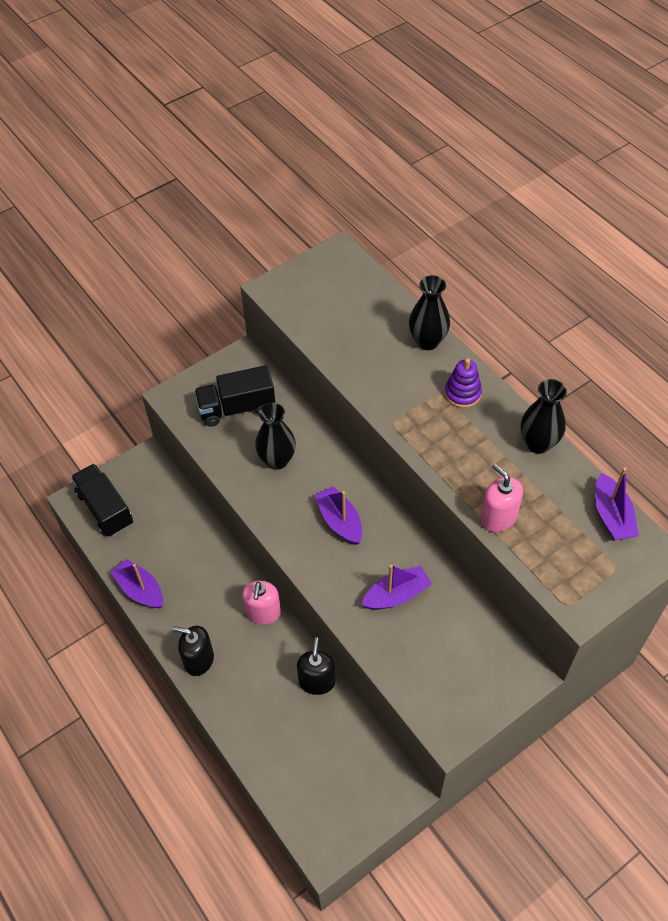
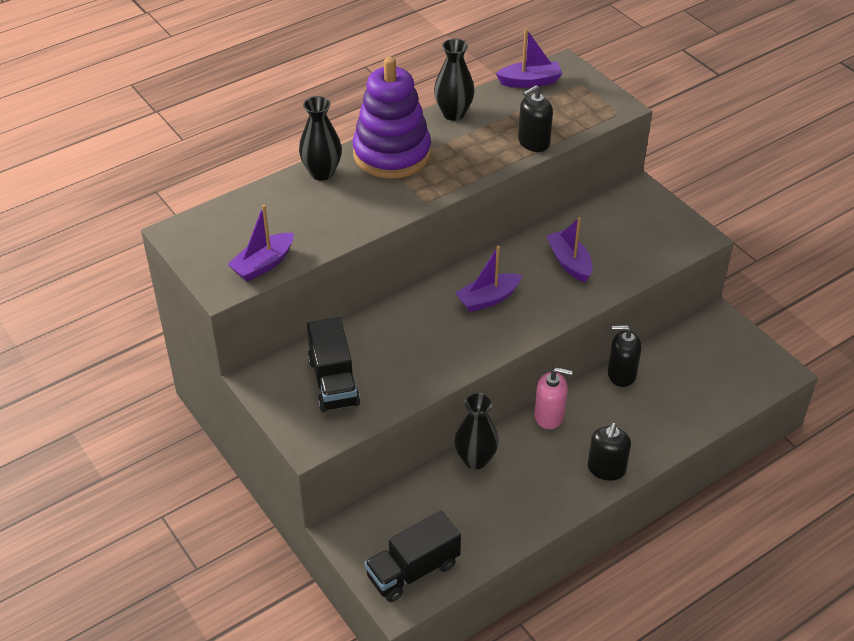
camera: 90 degrees left, 10 degrees down
(140, 590) = (524, 526): purple boat -> purple boat (263, 264)
(277, 460) = (409, 346): black vase -> black vase (475, 459)
(462, 393) = (392, 154): purple stacking toy -> purple stacking toy, size x2.16
(498, 517) = (533, 142): pink soap dispenser -> black soap dispenser

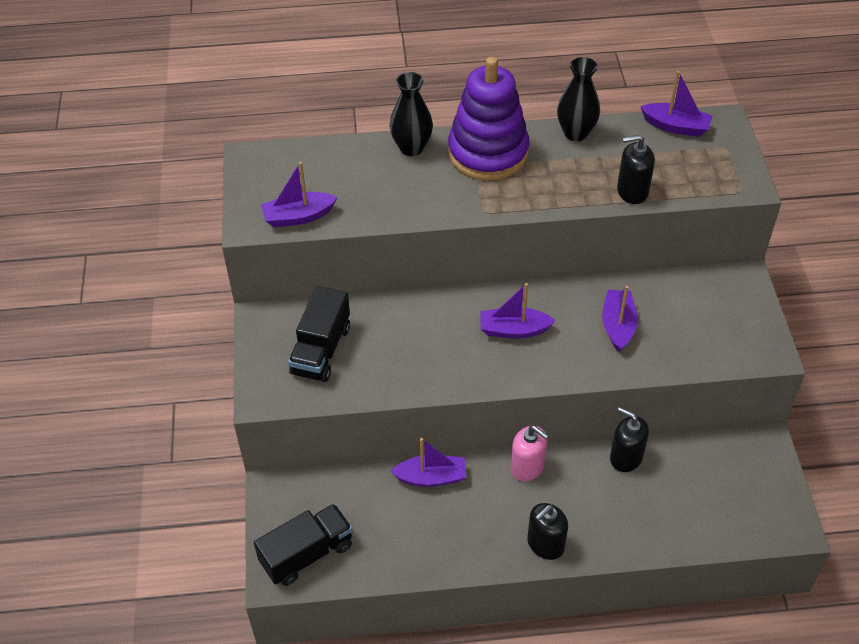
camera: 30 degrees right, 5 degrees up
(413, 570) = (307, 554): black truck -> black truck turned 150 degrees clockwise
(475, 459) = (431, 477): black vase -> purple boat

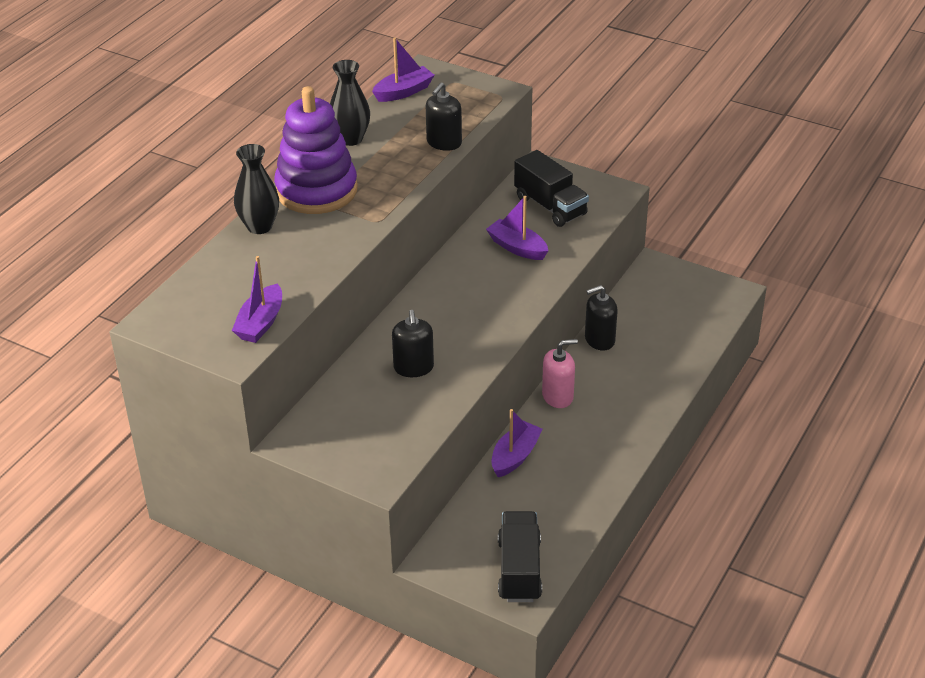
camera: 55 degrees left, 10 degrees down
(321, 350) = (366, 419): black truck -> black truck (550, 206)
(514, 330) = (464, 301): purple boat -> none
(545, 544) = (636, 422): black soap dispenser -> black soap dispenser (413, 367)

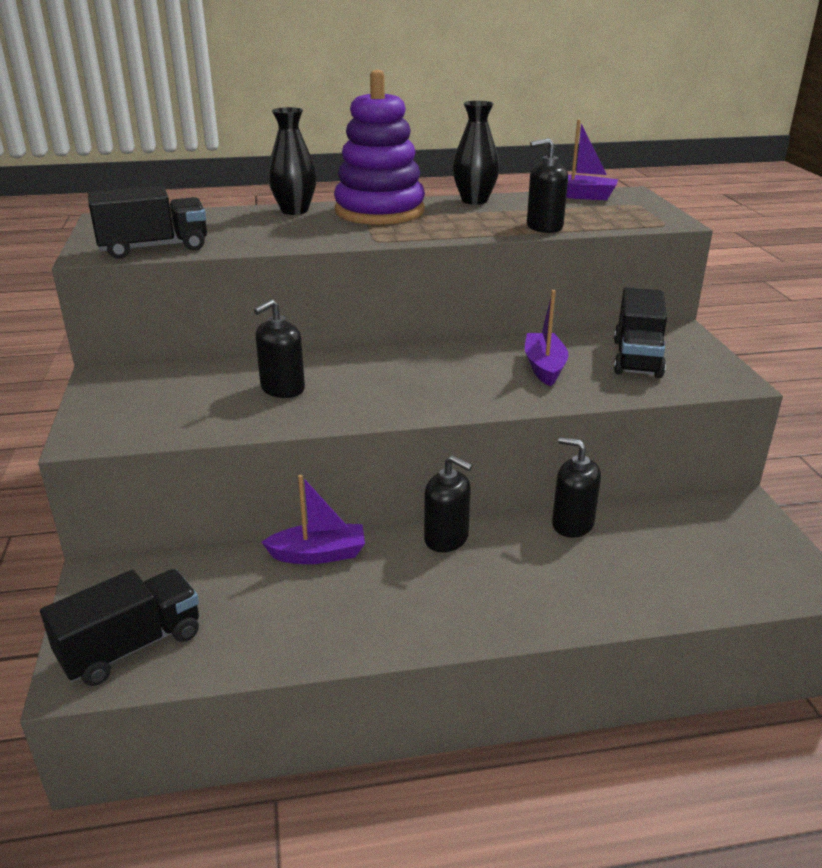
camera: 50 degrees right, 10 degrees down
(261, 323) = (154, 248): purple boat -> black truck
(558, 396) = (446, 538): pink soap dispenser -> black soap dispenser

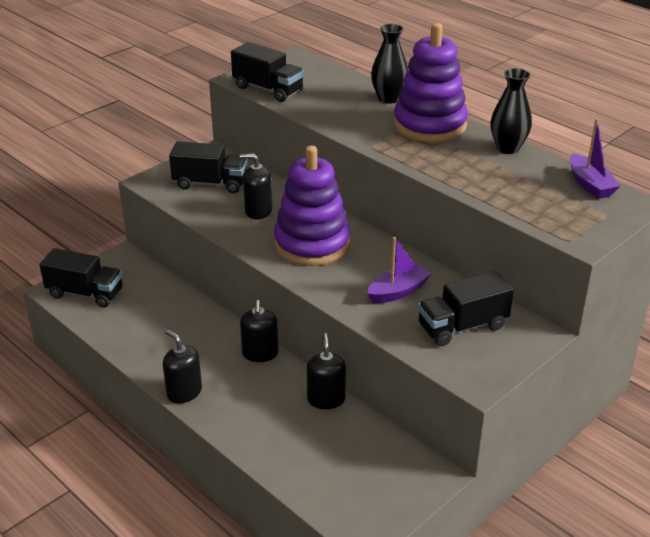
camera: 55 degrees right, 5 degrees up
(170, 398) = (210, 183): none -> black truck
(318, 554) = (201, 314): purple boat -> none
(397, 381) = (312, 244): none -> purple stacking toy
(544, 227) = (487, 193): black soap dispenser -> black soap dispenser (184, 392)

